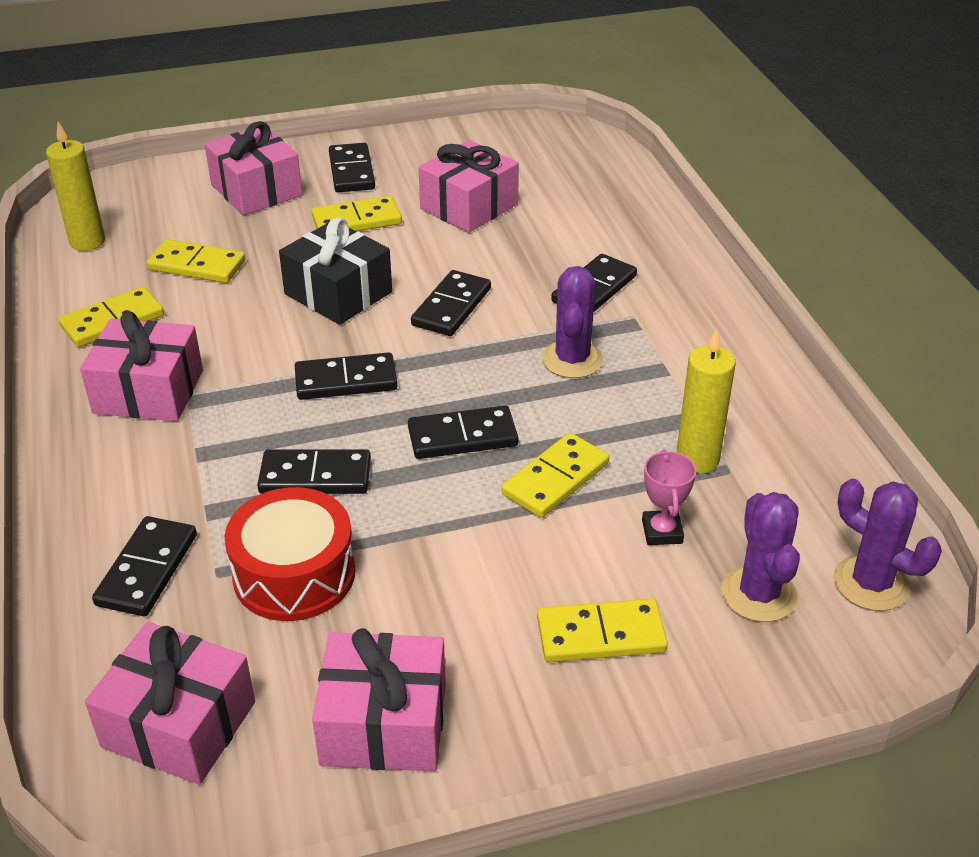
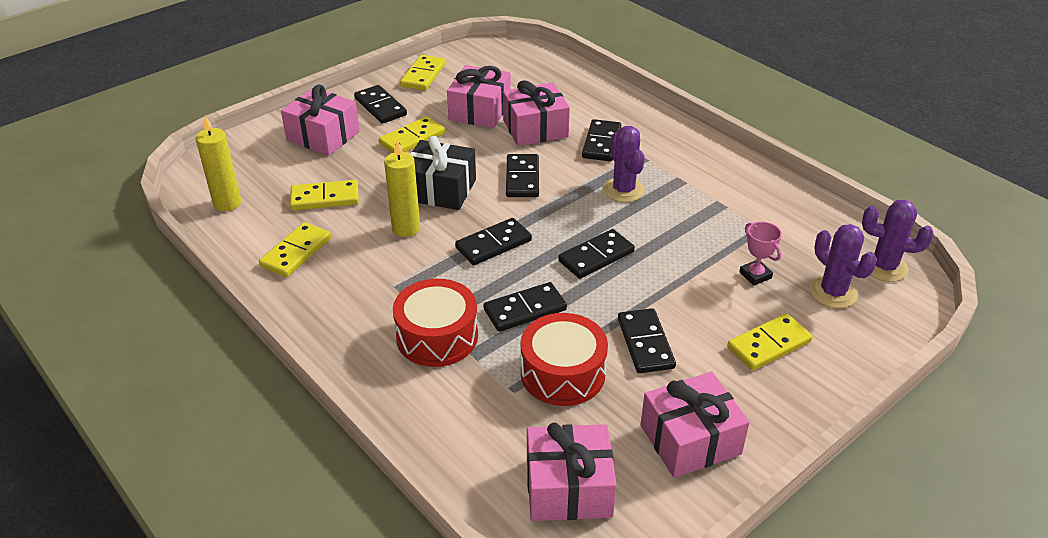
camera: 25 degrees left, 0 degrees up
(147, 569) = (465, 404): black domino -> black domino (645, 343)
(148, 391) = (365, 291): pink gift -> pink gift (535, 128)
(184, 474) = (437, 336): none -> red drum
(555, 479) = (672, 264): yellow domino -> yellow domino (423, 75)
(697, 459) = (741, 228): yellow candle -> yellow candle (406, 228)

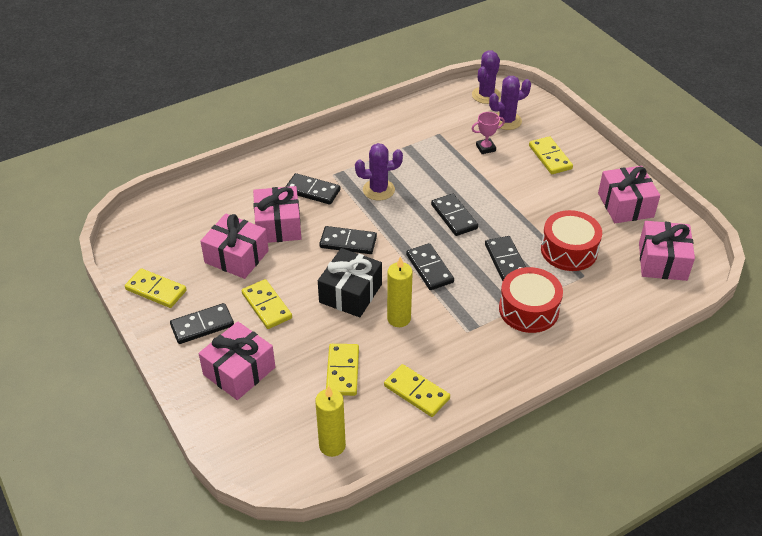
camera: 80 degrees left, 5 degrees up
(645, 343) = (544, 208): black domino -> none

